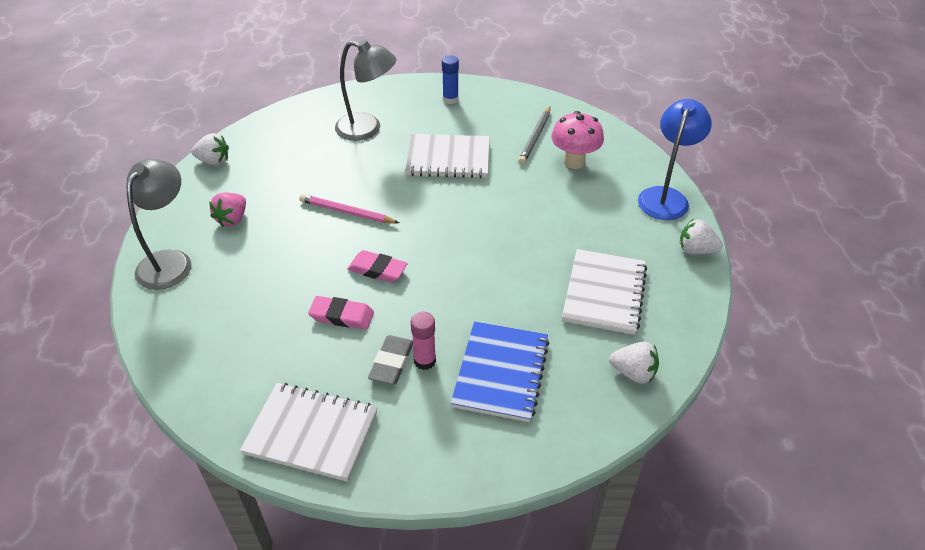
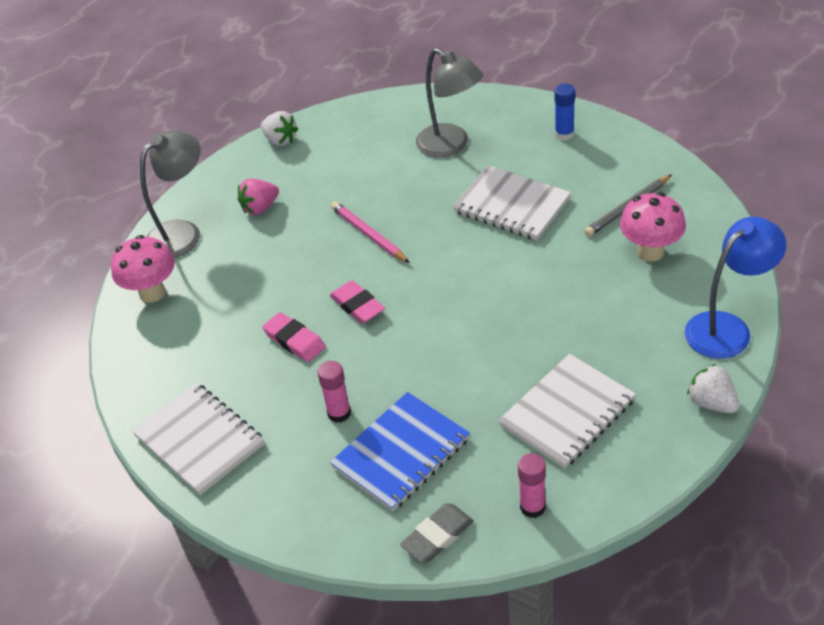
camera: 35 degrees right, 0 degrees up
(173, 321) = (152, 293): none -> pink mushroom
(392, 362) = (308, 403): grey eraser -> grey eraser (437, 536)
(633, 373) = (532, 507): white strawberry -> pink glue stick

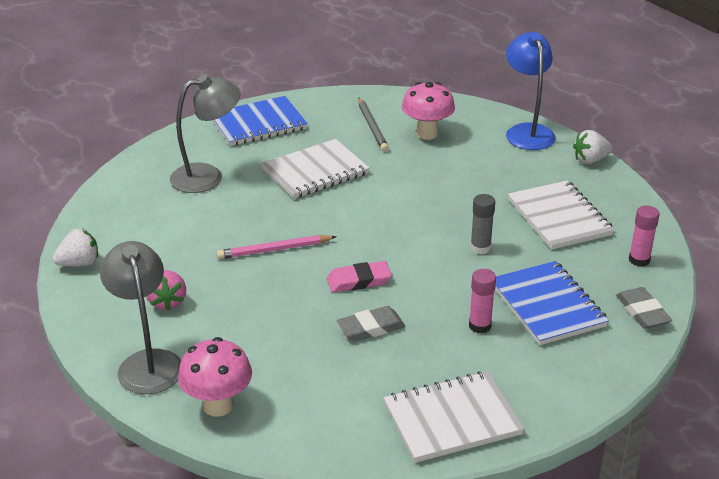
camera: 70 degrees left, 10 degrees down
(294, 340) = (371, 328): pink eraser -> grey eraser
(466, 369) = (480, 248): none -> grey glue stick
(564, 134) = (258, 124): blue glue stick -> blue notebook

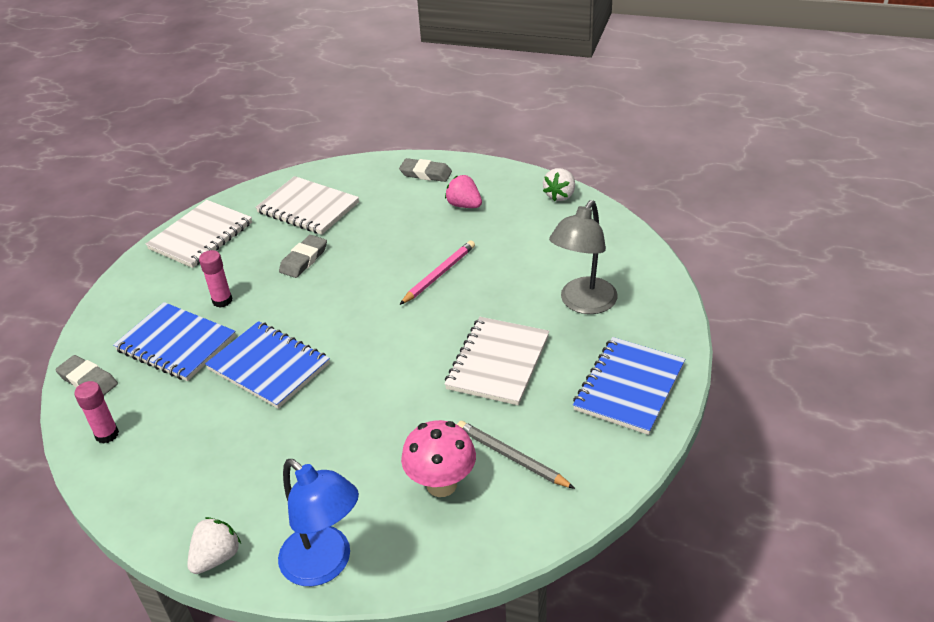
camera: 145 degrees right, 5 degrees up
(148, 362) = (426, 173): grey lamp -> grey eraser
(218, 405) = (355, 176): pink mushroom -> none
(359, 280) = (346, 286): pink eraser -> none
(480, 248) = (268, 367): grey glue stick -> blue notebook
(559, 217) = (212, 443): white notebook -> white notebook (308, 208)

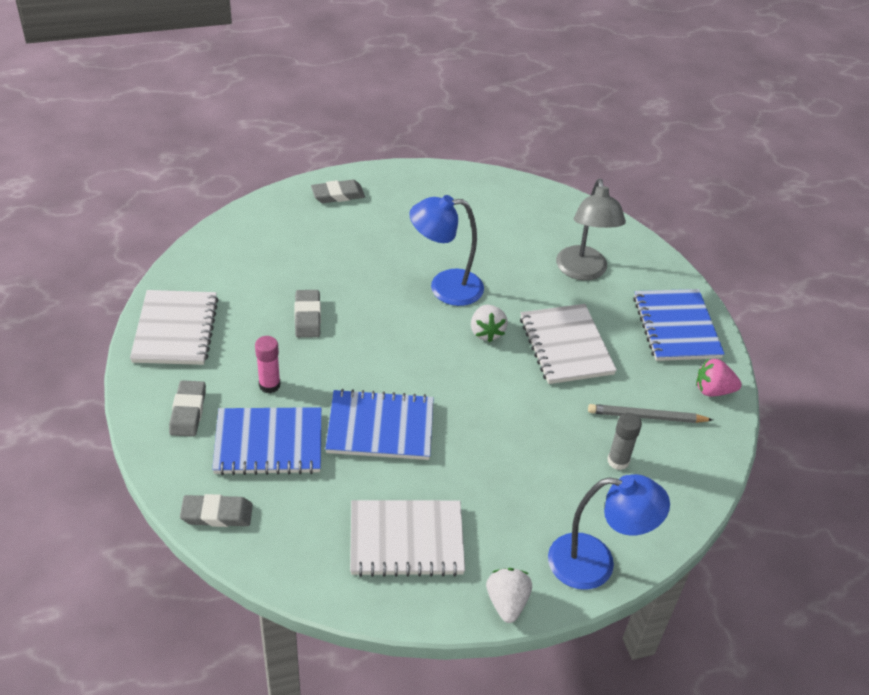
camera: 40 degrees left, 5 degrees up
(107, 434) = (294, 553): pink glue stick -> none
(147, 298) = (188, 411): none -> grey eraser
(308, 208) = (258, 264): white notebook -> white notebook (406, 540)
(439, 274) = (445, 287): pink pencil -> blue lamp
(441, 484) = (618, 461): pink mushroom -> grey glue stick
(464, 205) = (403, 215): pink strawberry -> pink strawberry (713, 390)
(560, 195) = (477, 181): white strawberry -> white strawberry (486, 332)

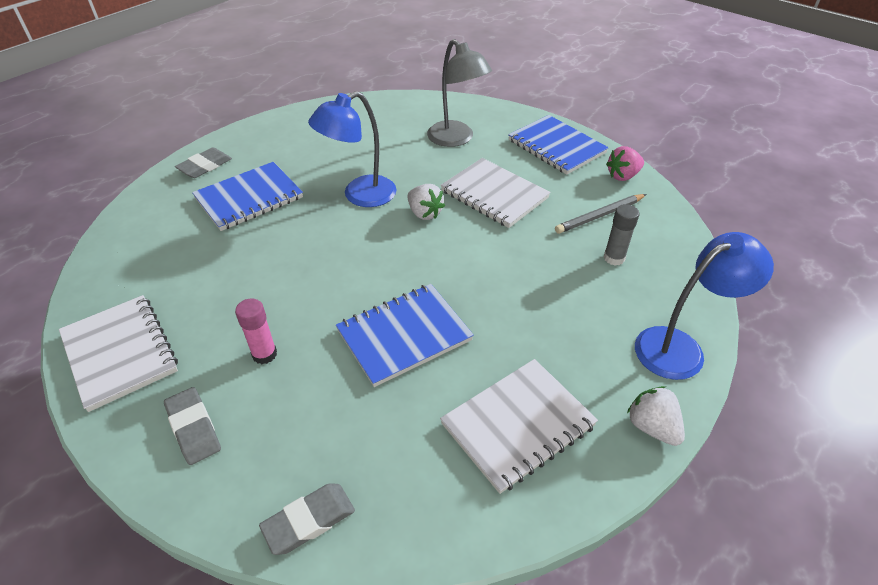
camera: 30 degrees left, 0 degrees up
(268, 443) = (308, 411): blue notebook -> blue notebook (249, 198)
(307, 317) = (255, 275): grey eraser -> none

